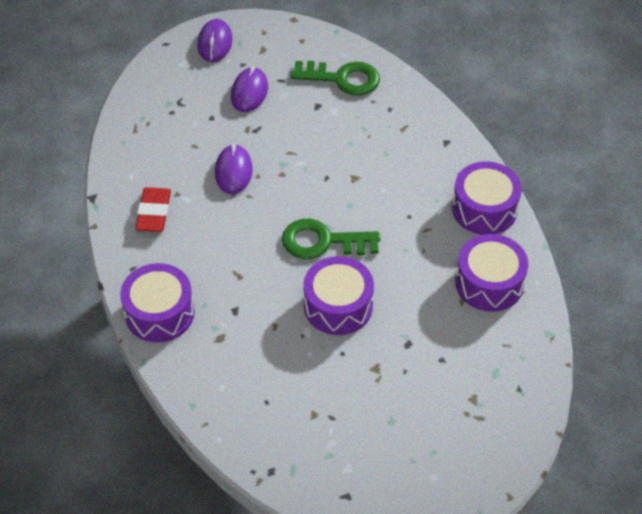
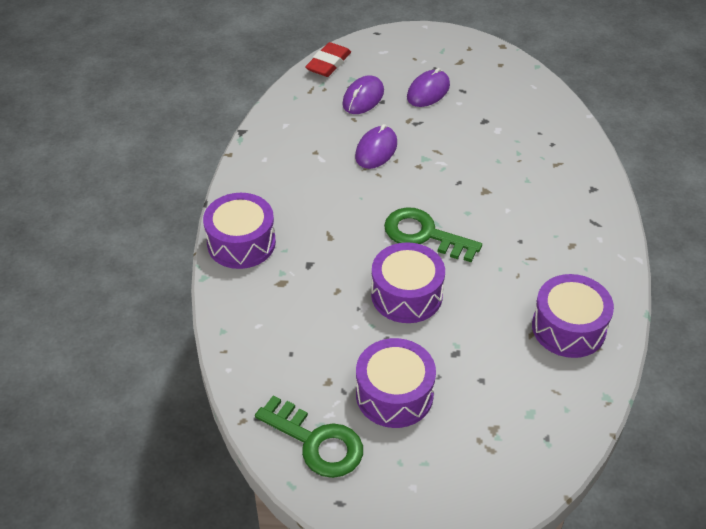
camera: 25 degrees right, 5 degrees down
(154, 213) = (286, 160): red eraser -> red eraser (328, 63)
(215, 43) = (420, 44): purple mouse -> purple mouse (363, 98)
(342, 78) = (520, 106): green key -> green key (316, 442)
(484, 209) = (600, 259): purple drum -> purple drum (394, 394)

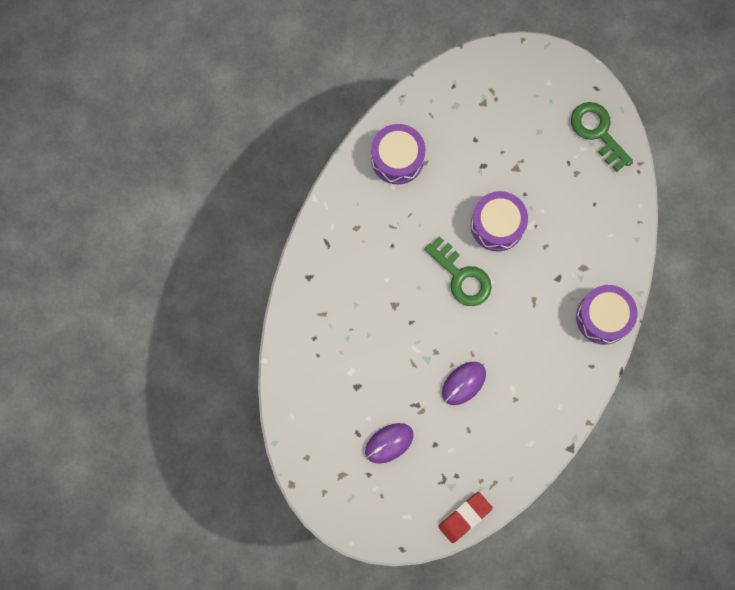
camera: 160 degrees left, 30 degrees up
(363, 98) = (450, 455): purple mouse -> none
(394, 394) = (536, 148): purple drum -> none

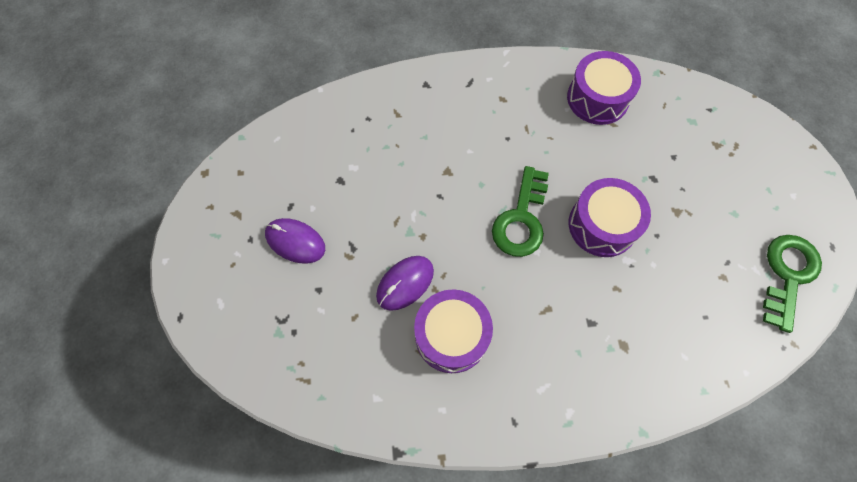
camera: 60 degrees right, 10 degrees down
(463, 383) = (405, 283): purple mouse -> purple mouse turned 60 degrees counterclockwise
(465, 517) = (248, 368): red eraser -> none
(603, 317) = (582, 403): purple drum -> purple drum (451, 336)

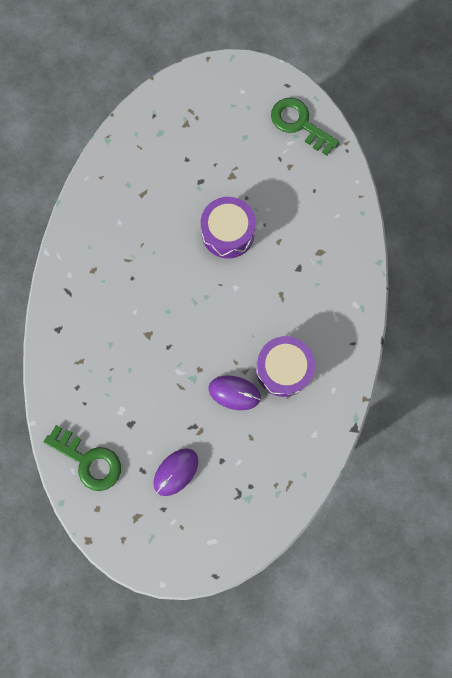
camera: 75 degrees left, 10 degrees up
(405, 283) = (234, 393): purple mouse -> purple mouse turned 45 degrees counterclockwise
(521, 219) = (206, 290): green key -> green key (88, 460)
(597, 98) = (117, 195): purple drum -> none

